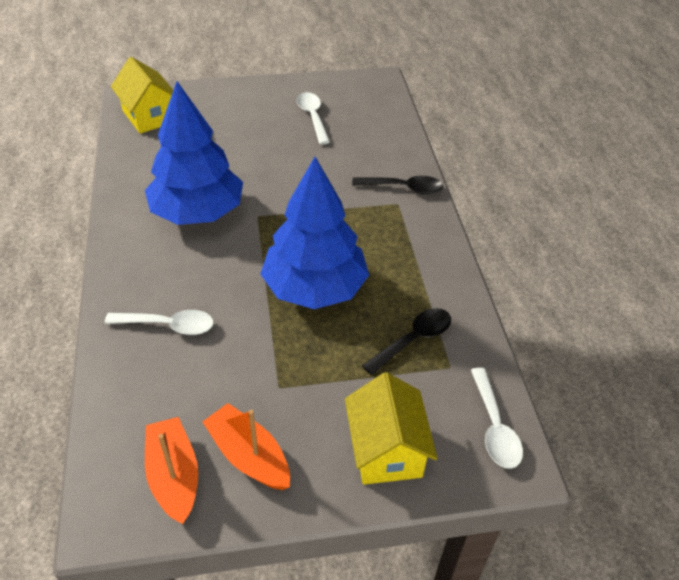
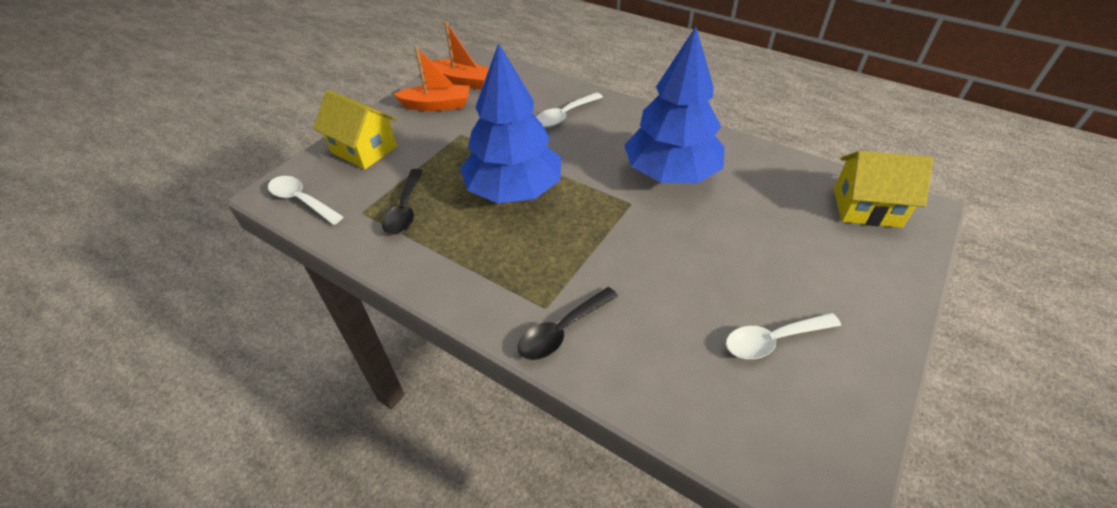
camera: 135 degrees right, 0 degrees up
(313, 117) = (773, 340): white spoon -> white spoon turned 135 degrees clockwise

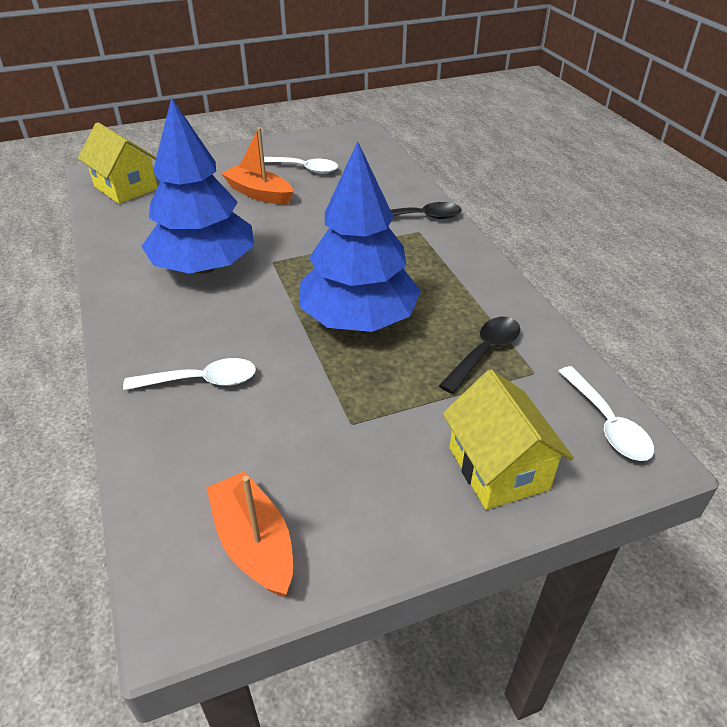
camera: 145 degrees left, 5 degrees down
(437, 105) = (340, 503): orange boat -> orange boat (259, 194)

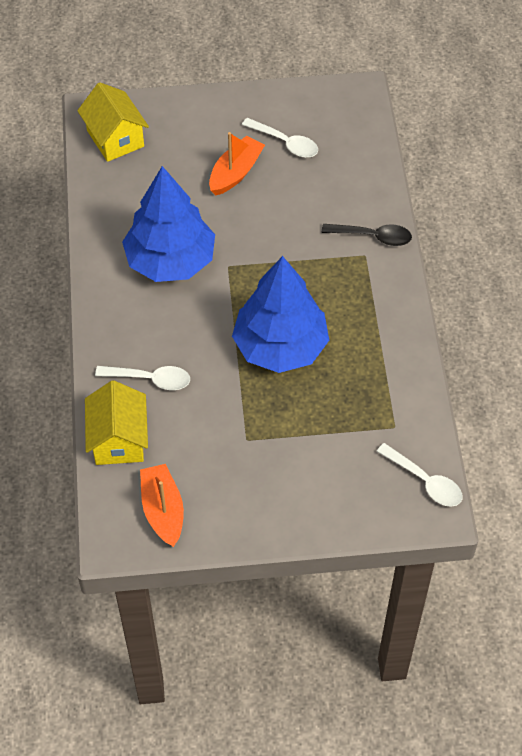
camera: 15 degrees right, 15 degrees up
(259, 194) = (235, 173): orange boat -> orange boat turned 75 degrees clockwise
(484, 352) = (365, 400): black spoon -> none
(498, 468) = (333, 497): yellow house -> yellow house (119, 439)
(607, 423) = (425, 481): white spoon -> white spoon turned 45 degrees counterclockwise

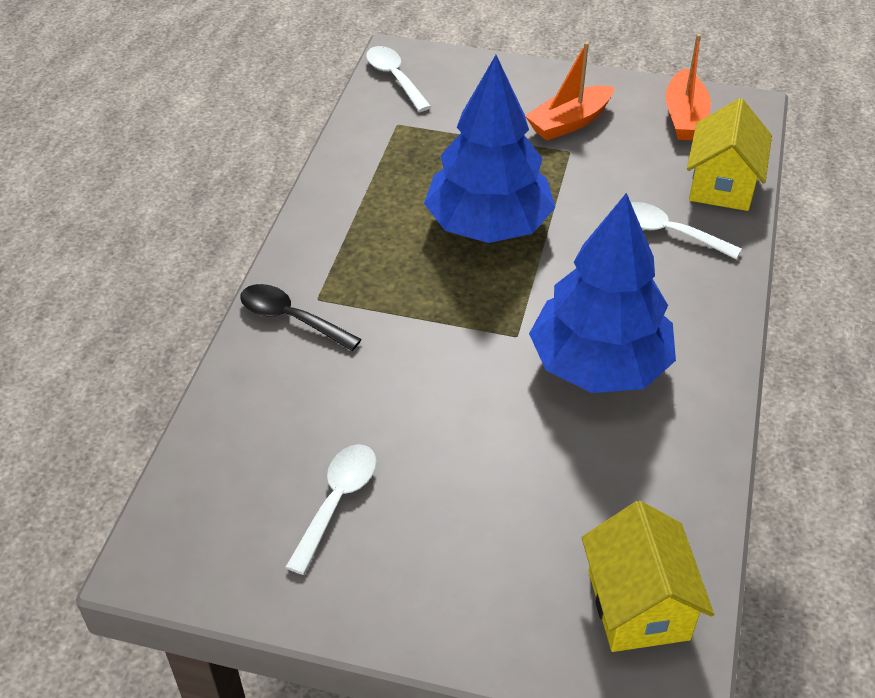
camera: 160 degrees left, 10 degrees down
(235, 173) = (446, 473): orange boat -> orange boat (569, 122)
(285, 143) = (337, 501): white spoon -> white spoon turned 60 degrees clockwise

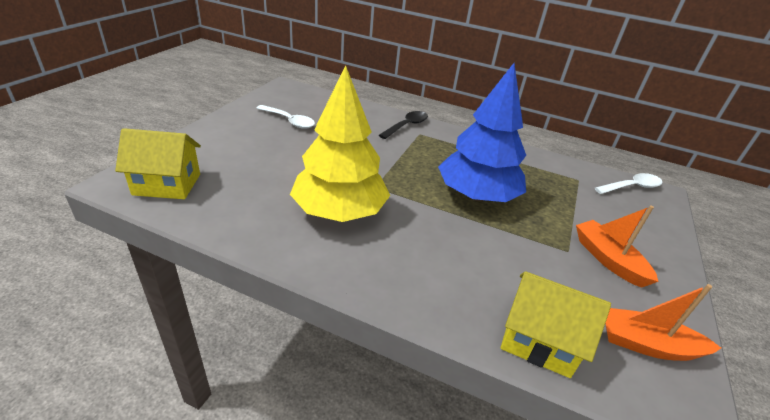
camera: 95 degrees right, 10 degrees down
(599, 365) = (339, 212): blue tree -> yellow tree
(668, 232) = (469, 282): white spoon -> none

